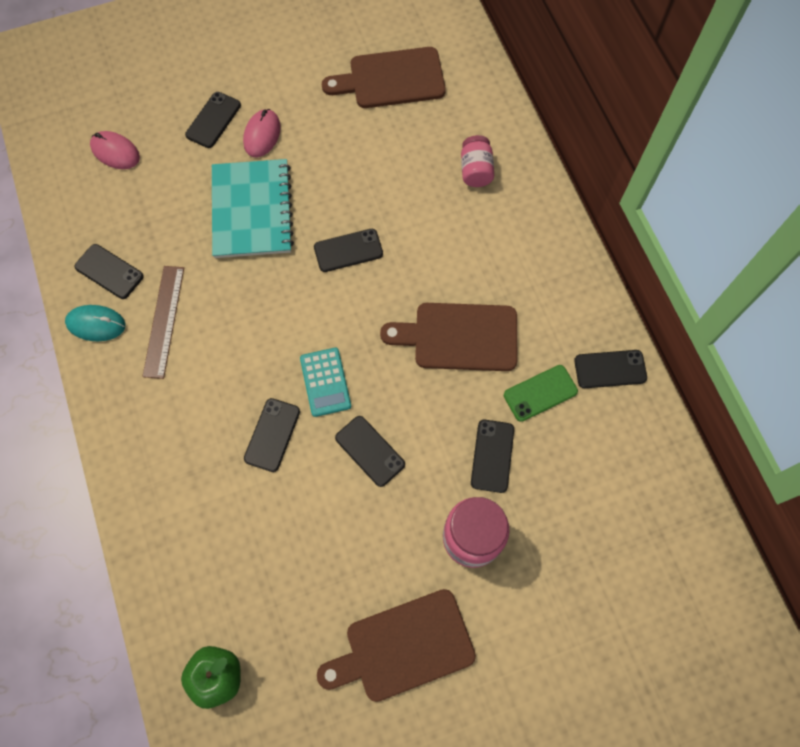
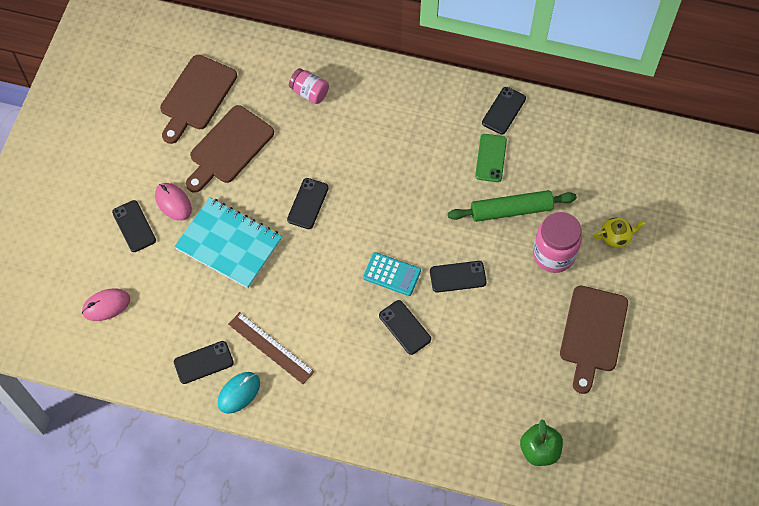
camera: 55 degrees left, 5 degrees down
(459, 337) = (420, 178): brown cutting board -> brown cutting board (229, 148)
(492, 456) = (511, 210): black phone -> green rolling pin
(547, 596) = (615, 236): none -> yellow teapot

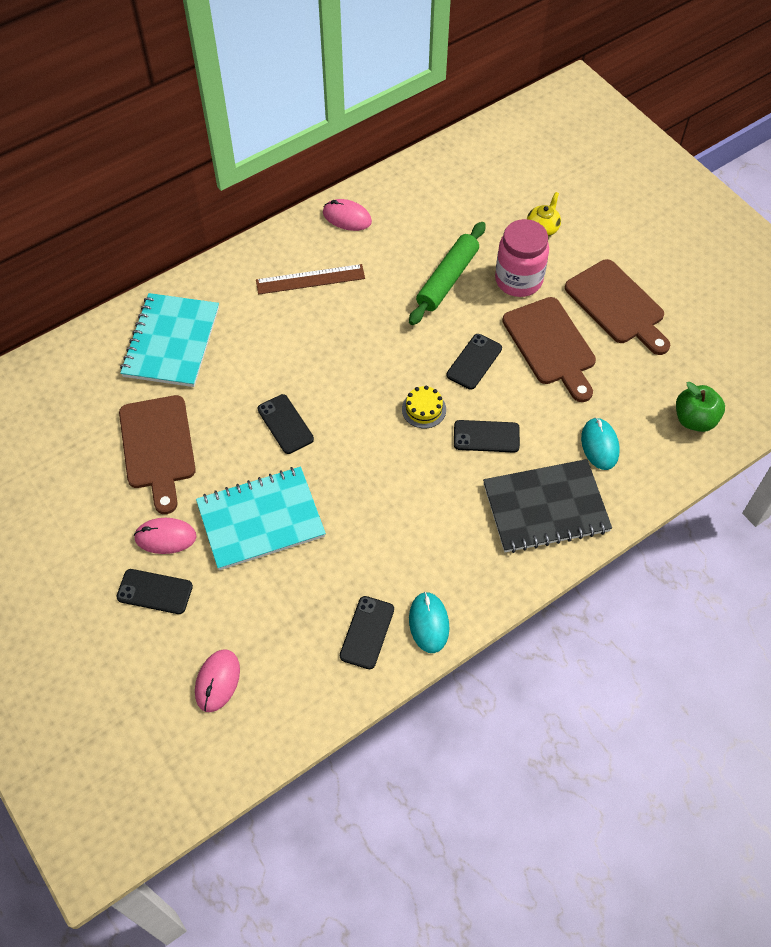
camera: 50 degrees left, 5 degrees down
(196, 96) = (72, 435): brown cutting board -> brown cutting board (551, 345)
(271, 347) = (406, 561): brown ruler -> brown ruler (310, 279)
(309, 92) = (171, 342): pink jar -> turquoise notebook
(382, 402) = (545, 507): none -> black notebook
(392, 274) = (424, 409): turquoise calculator -> yellow cake
(461, 402) = (599, 445): none -> turquoise mouse
(490, 158) = (382, 258): green phone -> none
(504, 111) = (347, 217): black phone -> pink mouse

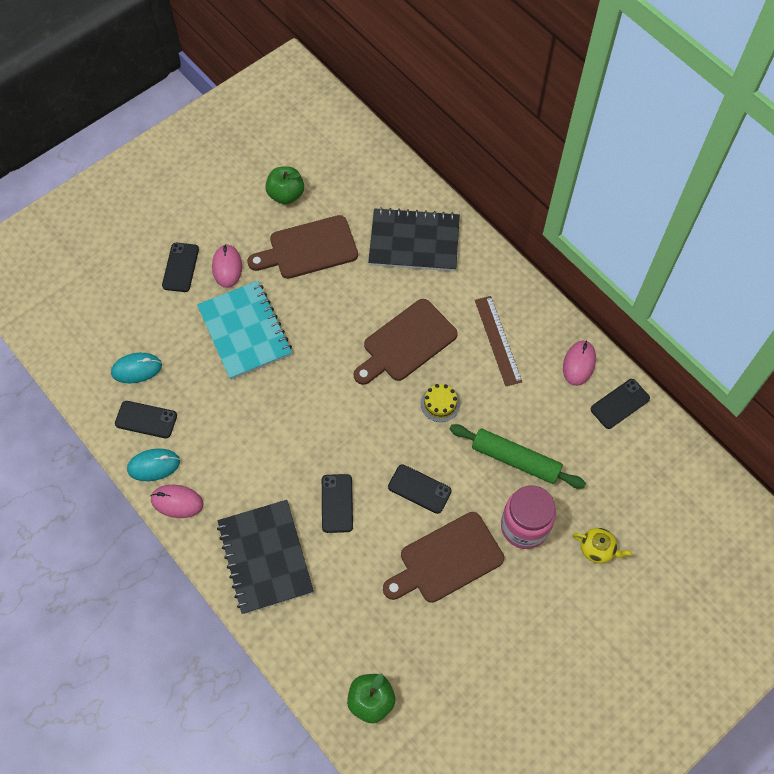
camera: 85 degrees right, 5 degrees up
(72, 468) = (286, 194): none -> green apple
(171, 342) = (414, 242): turquoise notebook -> black notebook
(217, 681) = (107, 320): pink mouse -> pink mouse (177, 502)
(285, 424) = (338, 338): black phone -> black phone (620, 404)
(424, 409) = (362, 448): yellow cake -> yellow cake (440, 404)
(599, 445) = (335, 606): turquoise mouse -> turquoise mouse (137, 369)
(617, 305) = (505, 626): brown cutting board -> brown cutting board (406, 343)

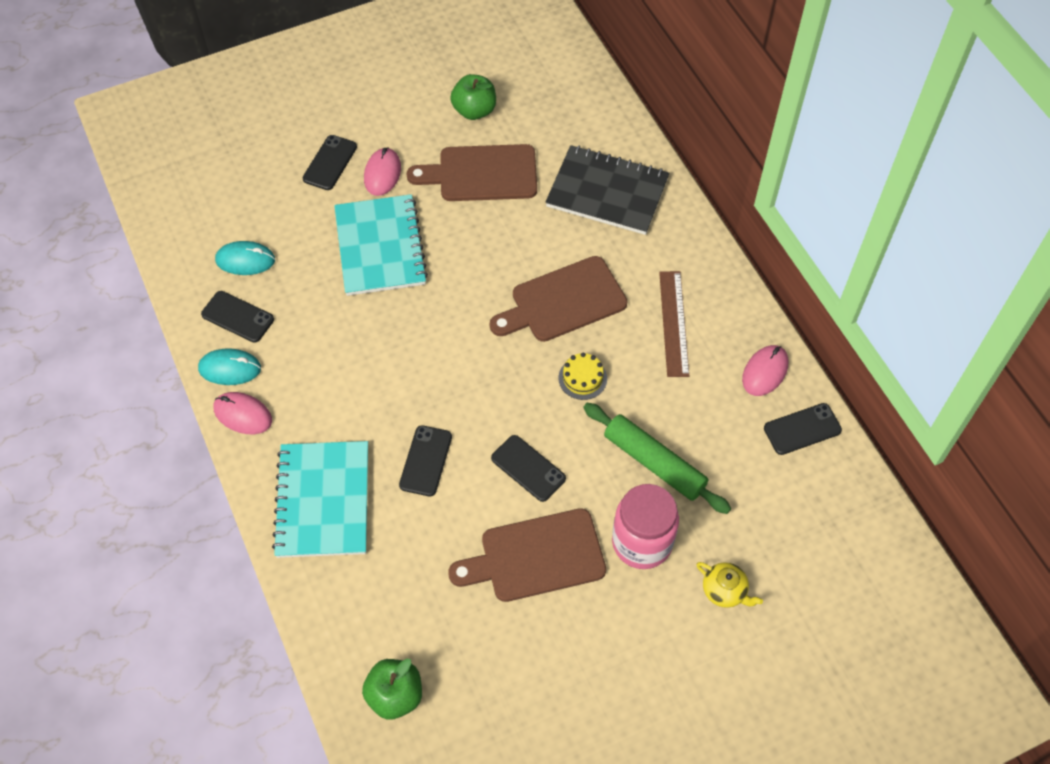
camera: 15 degrees right, 5 degrees down
(265, 557) = (323, 501): black notebook -> turquoise notebook

